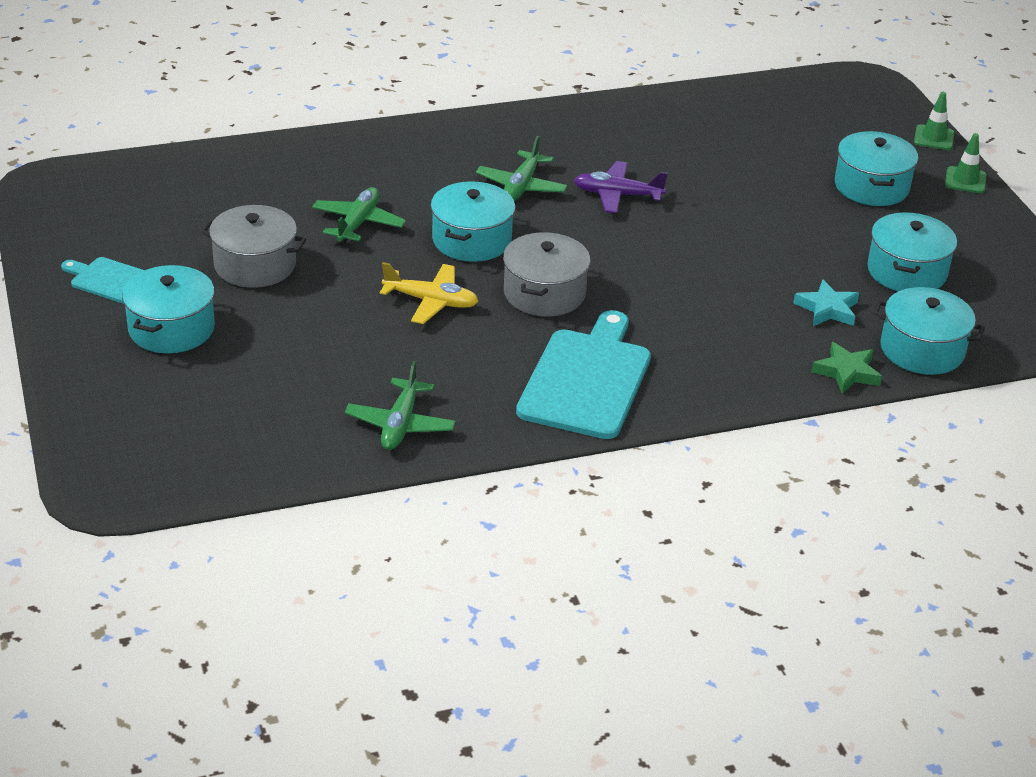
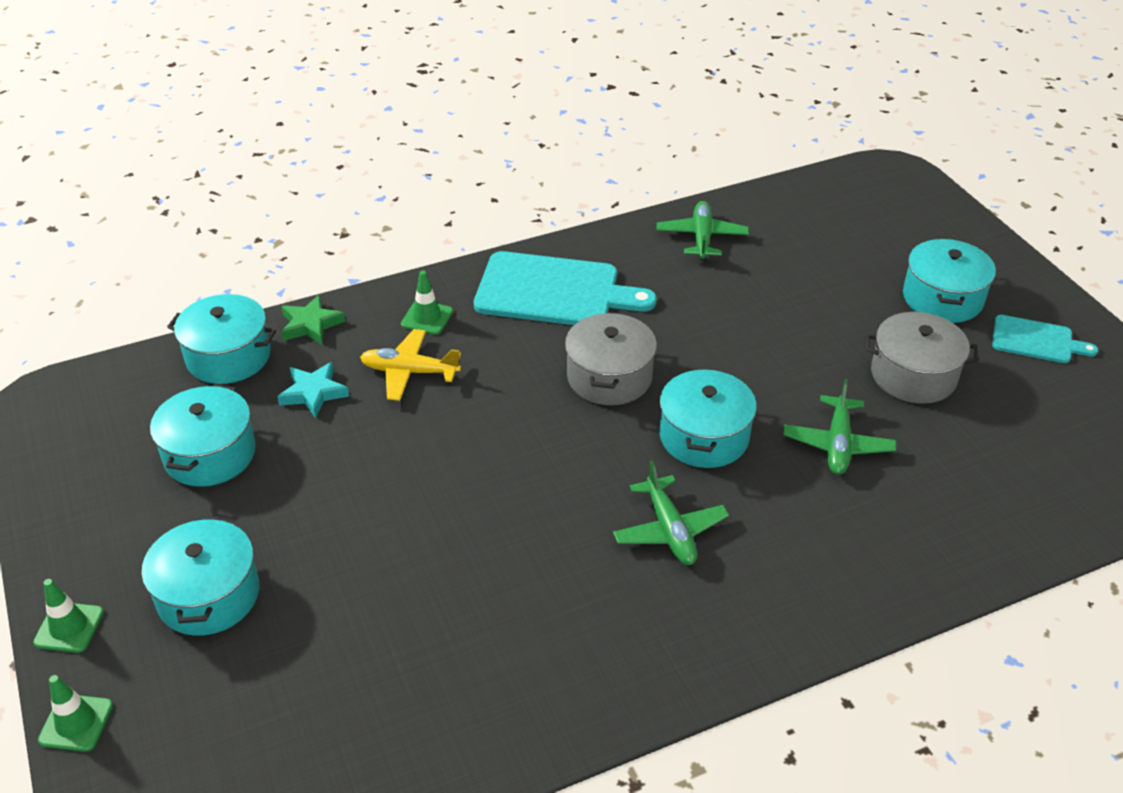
camera: 175 degrees right, 5 degrees up
(431, 301) = (719, 354): yellow plane -> yellow plane (410, 372)
(521, 186) = (669, 530): green plane -> green plane turned 150 degrees clockwise
(586, 380) = (554, 291): turquoise cutting board -> turquoise cutting board turned 90 degrees counterclockwise
(617, 195) = (547, 531): purple plane -> none
(724, 366) = (427, 318): none -> green traffic cone

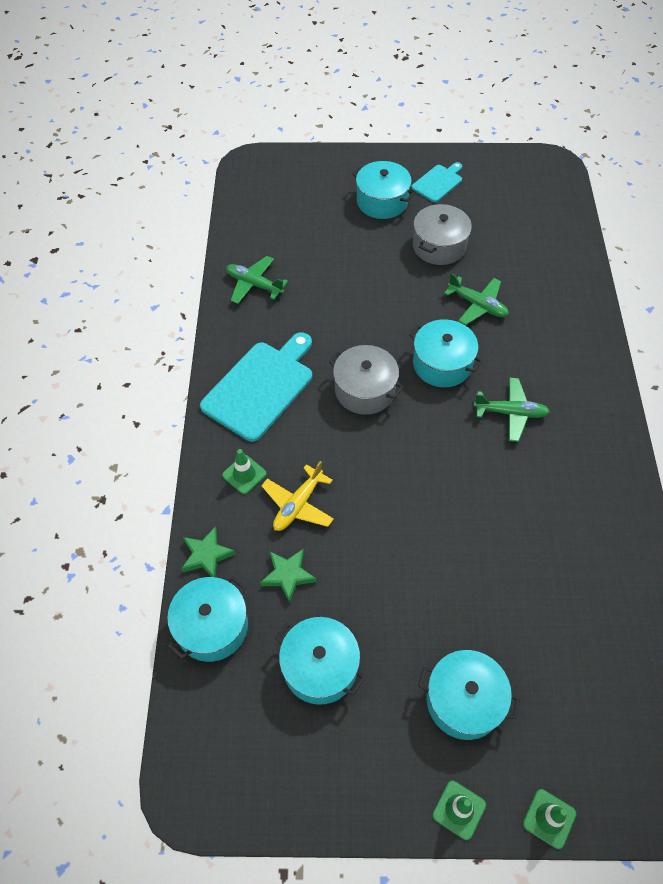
camera: 65 degrees left, 15 degrees up
(314, 393) = (288, 575): turquoise star -> green star

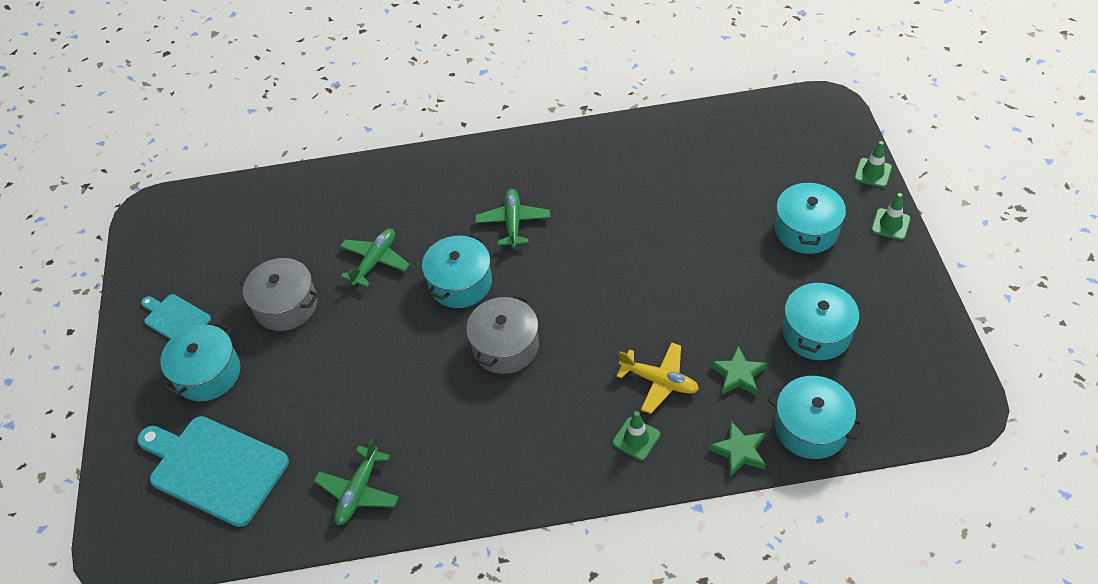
camera: 95 degrees left, 5 degrees down
(260, 387) = (518, 448): turquoise cutting board -> turquoise cutting board (214, 468)

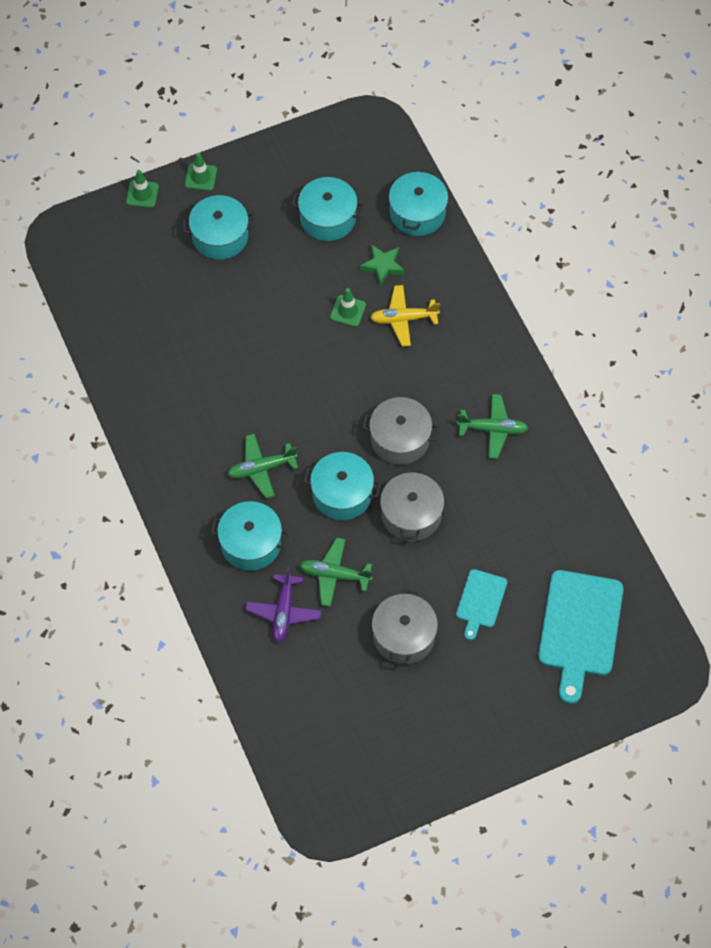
camera: 110 degrees left, 10 degrees up
(175, 319) = (444, 731): turquoise cutting board -> turquoise cutting board (480, 601)
(208, 373) = (493, 675): turquoise pot -> turquoise pot (251, 543)
(356, 216) = (283, 611): none -> purple plane
(358, 491) = (565, 509): green plane -> green plane (492, 429)
(413, 338) = (411, 514): none -> grey pot
(636, 438) = (460, 325): green traffic cone -> green traffic cone (348, 311)
(659, 381) = (403, 319): yellow plane -> yellow plane turned 105 degrees counterclockwise
(739, 451) = (451, 256): green star -> none

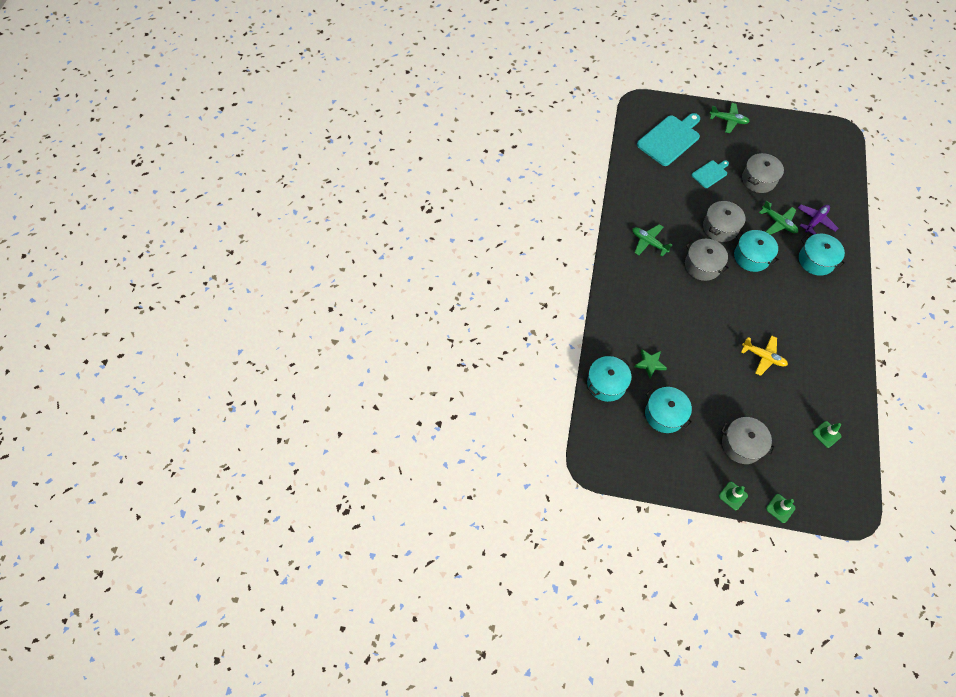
camera: 145 degrees left, 0 degrees up
(220, 236) = (742, 444): turquoise pot -> grey pot
(261, 468) = (790, 293): green plane -> green plane (728, 120)
(348, 311) = (688, 350): green traffic cone -> green traffic cone (826, 434)
(403, 319) = (658, 326): yellow plane -> yellow plane (763, 357)

